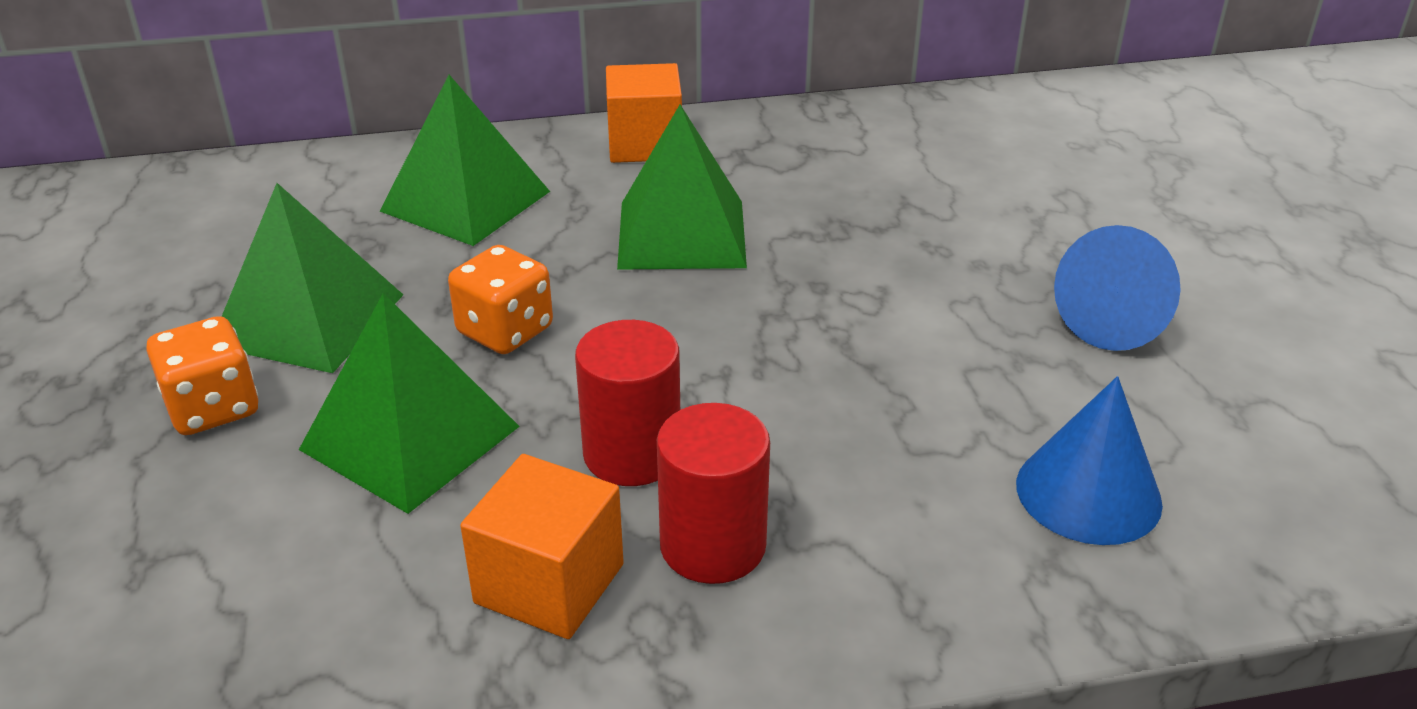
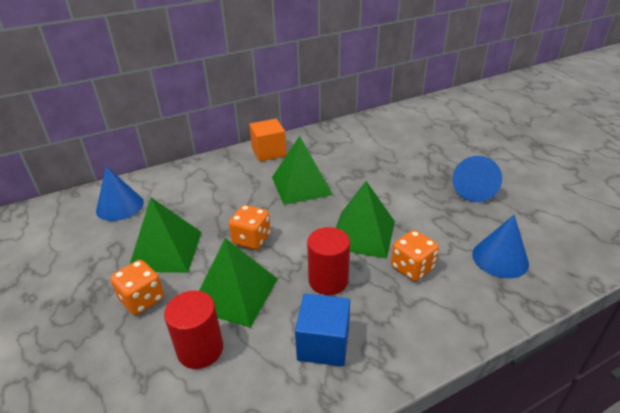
camera: 15 degrees left, 0 degrees up
(257, 208) = (120, 206): none -> blue cone
(465, 201) = (208, 187): green pyramid -> green pyramid (362, 234)
(549, 583) = (323, 344): orange cube -> blue cube
(713, 546) = (378, 312): red cylinder -> red cylinder (200, 349)
(848, 468) = (412, 268): none -> orange dice

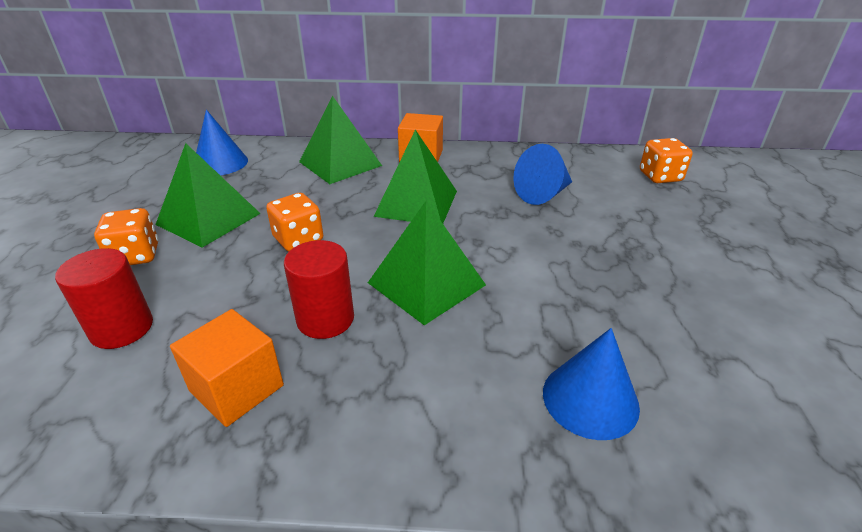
camera: 30 degrees right, 0 degrees up
(235, 294) = (217, 288): green pyramid -> green pyramid (340, 163)
(323, 344) = (237, 388): blue cube -> orange cube
(412, 268) = (444, 352): orange dice -> orange dice (660, 176)
(474, 190) = (649, 290): blue cone -> blue cone (543, 194)

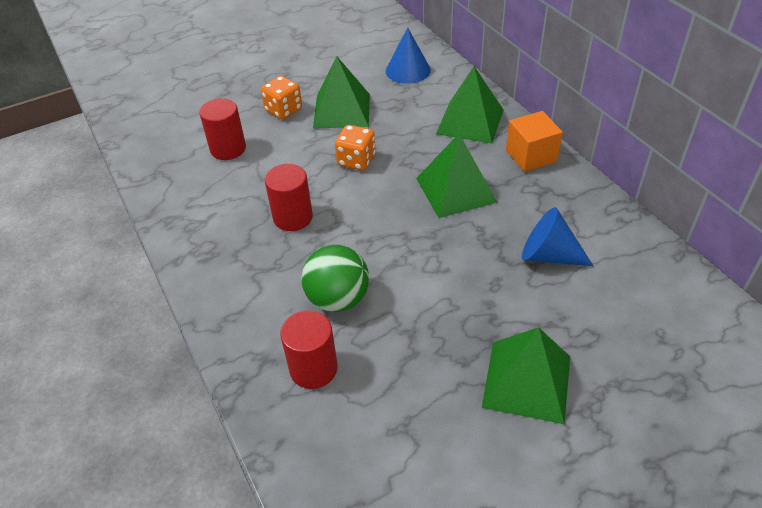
camera: 60 degrees right, 10 degrees up
(237, 388) = (219, 216): orange cube -> none
(426, 283) = (362, 243): green pyramid -> green pyramid (526, 381)
(493, 334) = (338, 299): none -> green ball
(590, 399) = (313, 369): blue cone -> red cylinder
(660, 176) = (680, 328): orange dice -> none

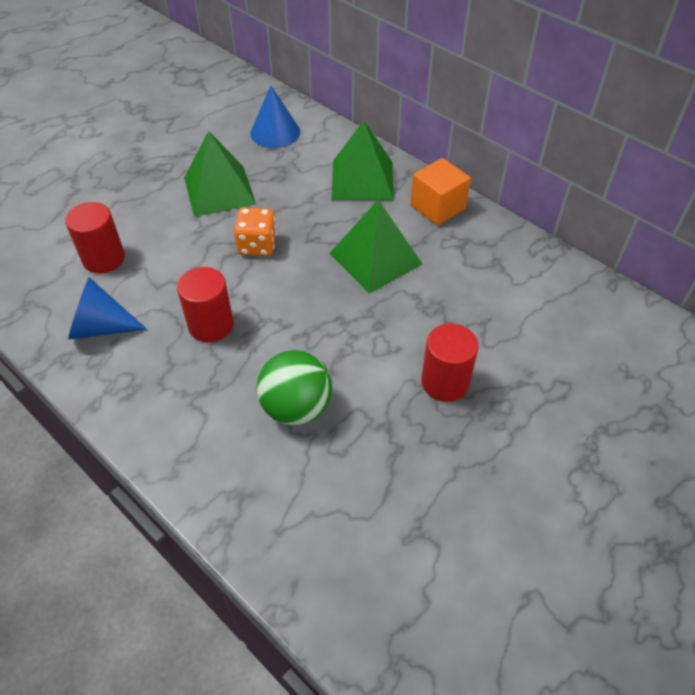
camera: 20 degrees left, 5 degrees up
(283, 110) = (152, 201): orange dice -> none
(313, 369) = (299, 492): red cylinder -> red cylinder (445, 382)
(526, 381) = (520, 449): green pyramid -> none
(548, 255) = (493, 311): blue cone -> blue cone (100, 327)

